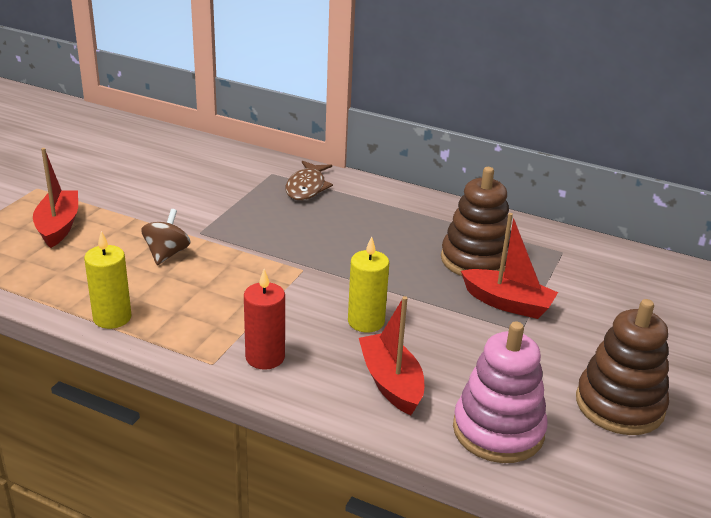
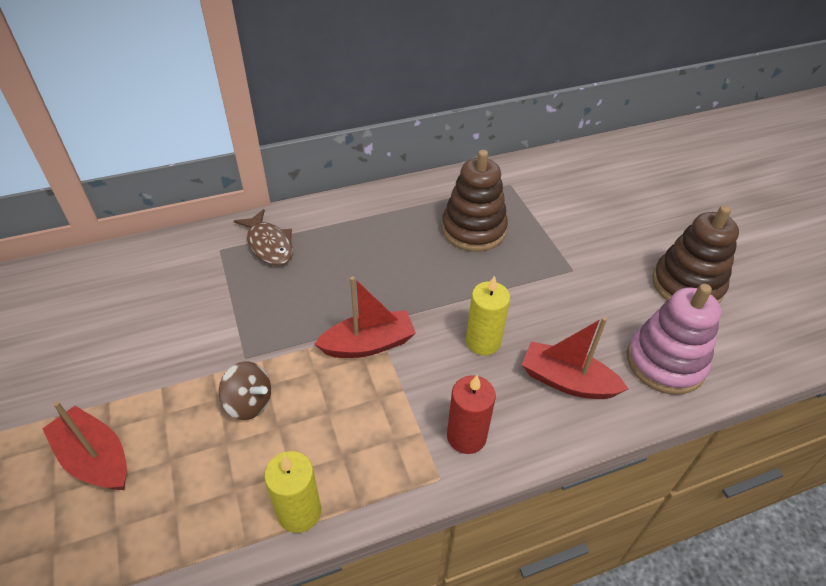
camera: 45 degrees left, 15 degrees up
(167, 254) = (249, 403): brown spinning top -> brown spinning top turned 150 degrees clockwise
(507, 303) = (538, 253): red boat -> red boat (368, 344)

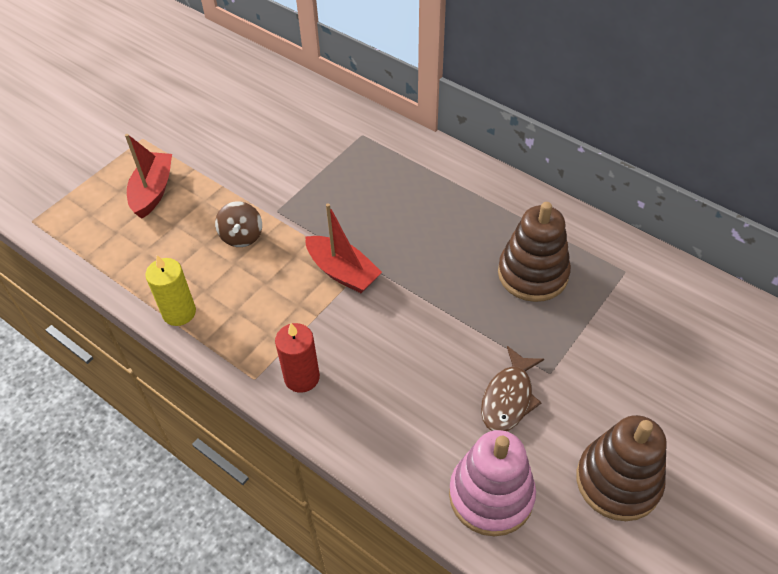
camera: 60 degrees right, 5 degrees up
(269, 245) = (391, 157): brown fish -> brown fish (508, 398)
(483, 342) = (404, 344): yellow candle -> none
(567, 381) = (408, 423): red boat -> none

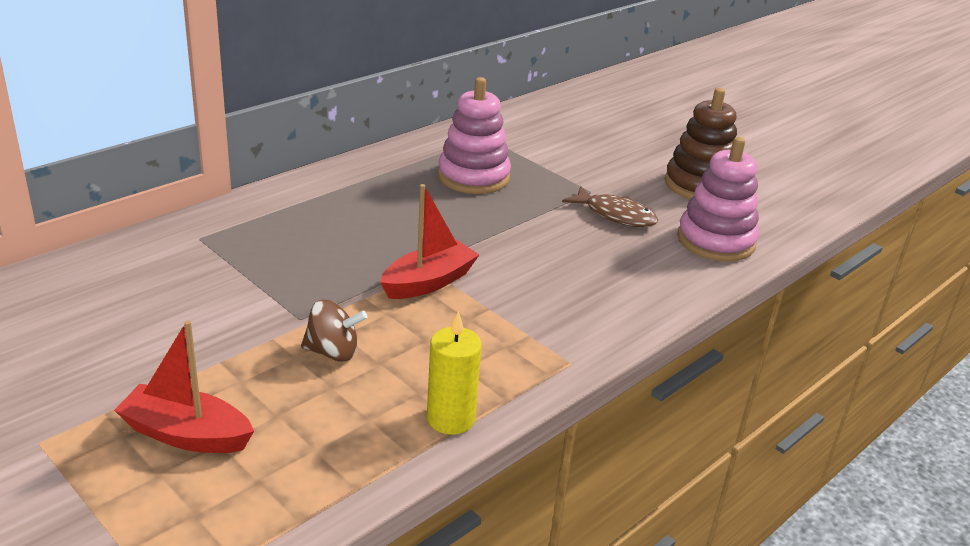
camera: 85 degrees left, 20 degrees down
(302, 377) = (575, 328): red candle -> none
(532, 274) = (473, 177): brown stacking toy -> pink stacking toy

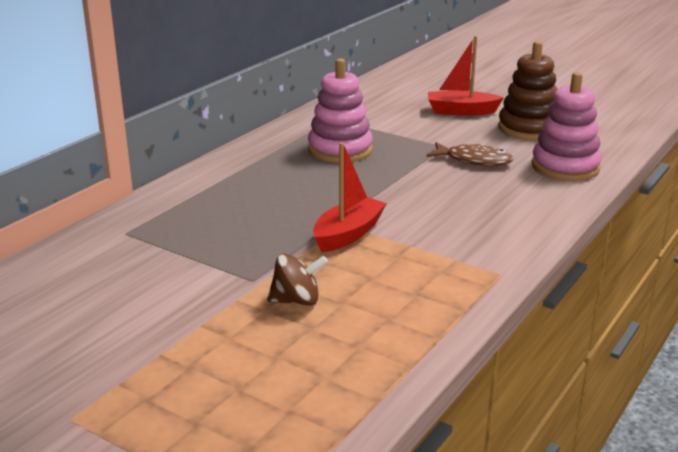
camera: 10 degrees left, 5 degrees down
(186, 434) = (204, 387): red boat -> red boat (461, 111)
(451, 419) = (427, 333): yellow candle -> none

